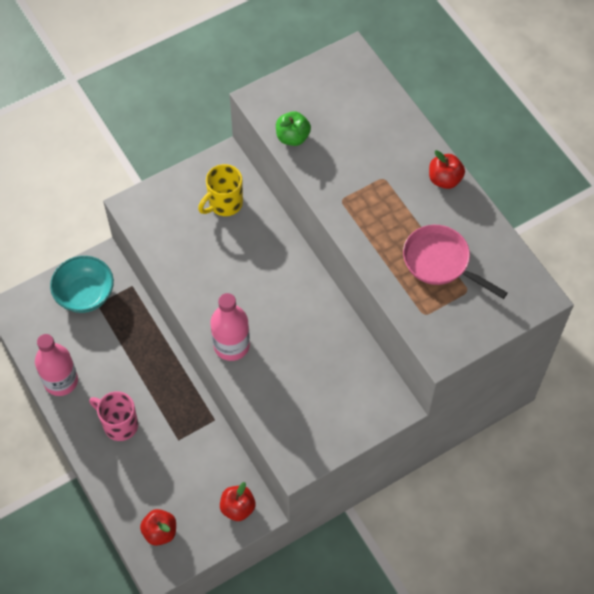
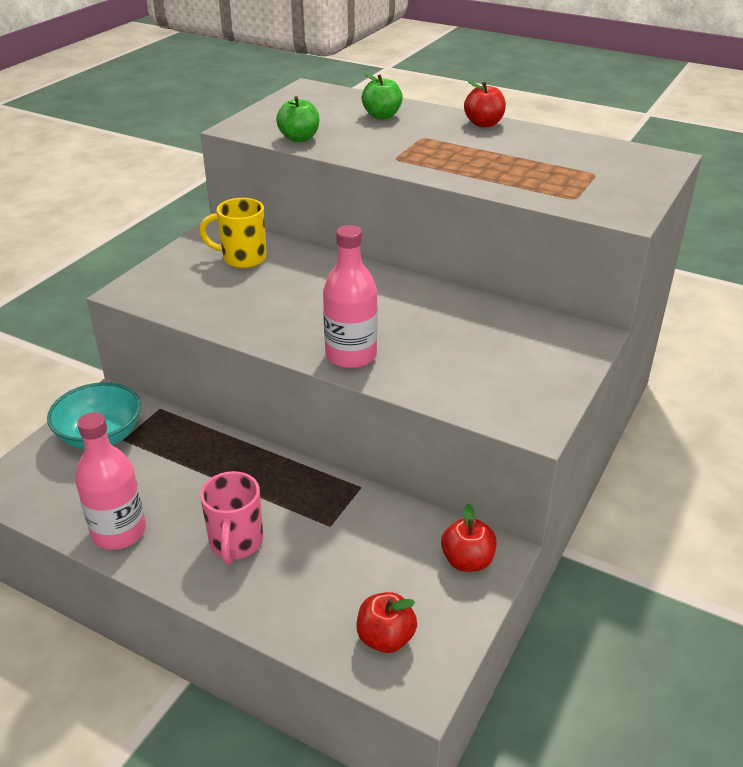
camera: 30 degrees left, 25 degrees down
(119, 424) = (236, 543): pink mug -> pink mug turned 90 degrees counterclockwise
(224, 204) = (242, 258): yellow mug -> yellow mug turned 75 degrees clockwise
(376, 130) = (382, 116): none -> green apple
(440, 262) = (545, 165): pink pan -> none

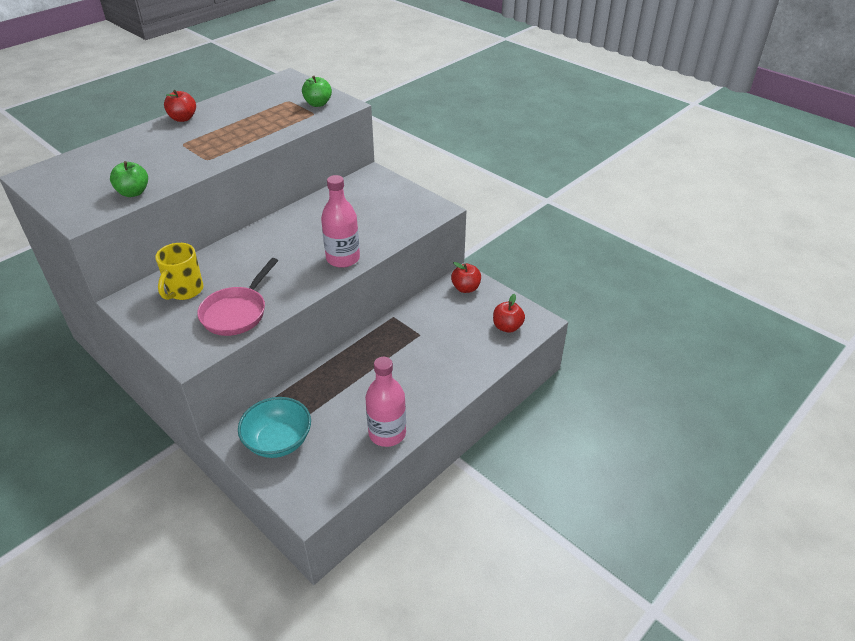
camera: 75 degrees left, 5 degrees up
(211, 301) = (237, 312): none -> pink pan
(236, 543) = (419, 376): pink mug -> none
(382, 116) = (127, 153): green apple -> green apple (318, 104)

